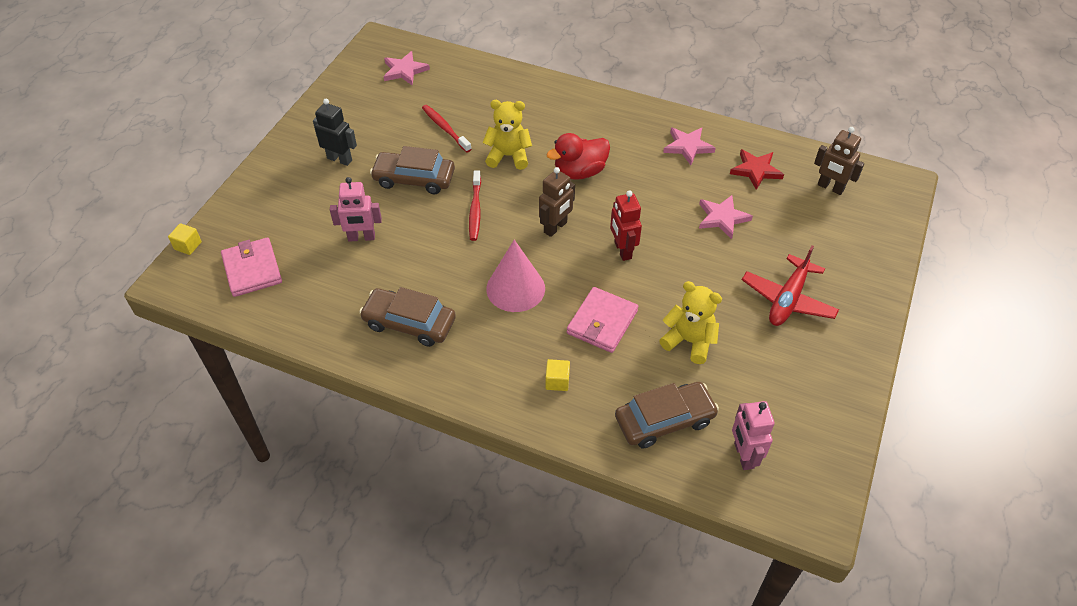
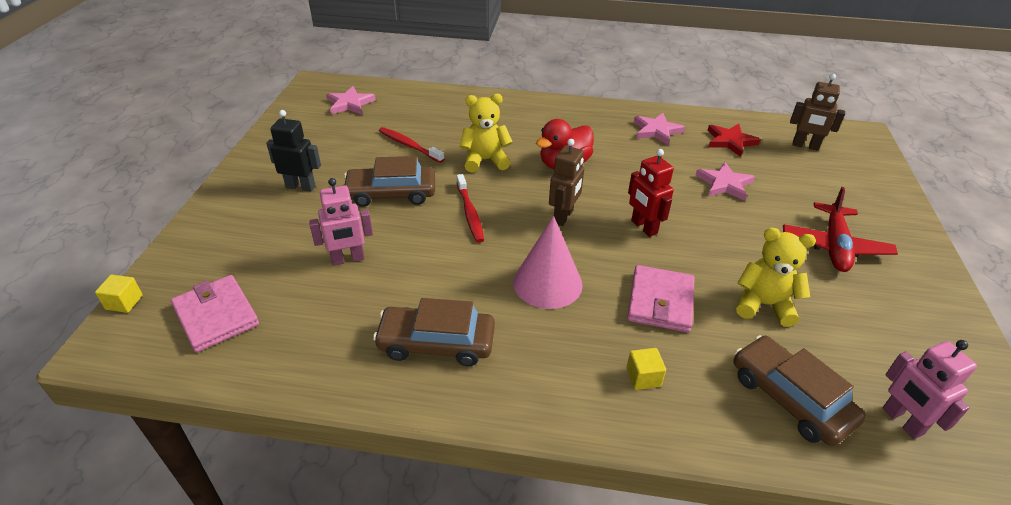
camera: 15 degrees left, 10 degrees down
(664, 420) = (790, 398): brown car -> brown car turned 90 degrees counterclockwise

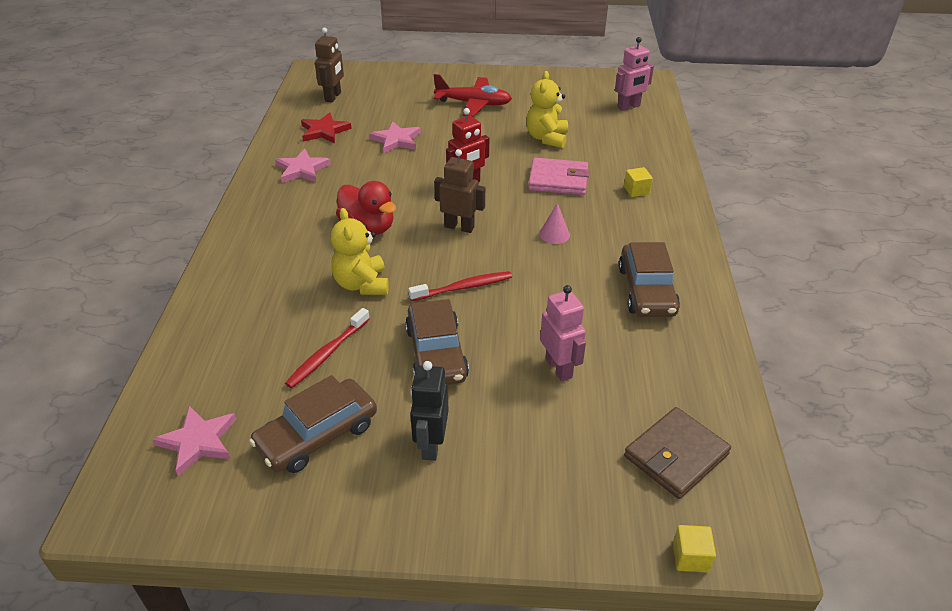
camera: 95 degrees left, 0 degrees up
(216, 316) = (676, 455): pink wallet -> brown wallet
(547, 283) = (554, 234): pink cone -> pink cone, size x0.50
(790, 398) = (628, 138): brown car -> brown car (317, 435)

